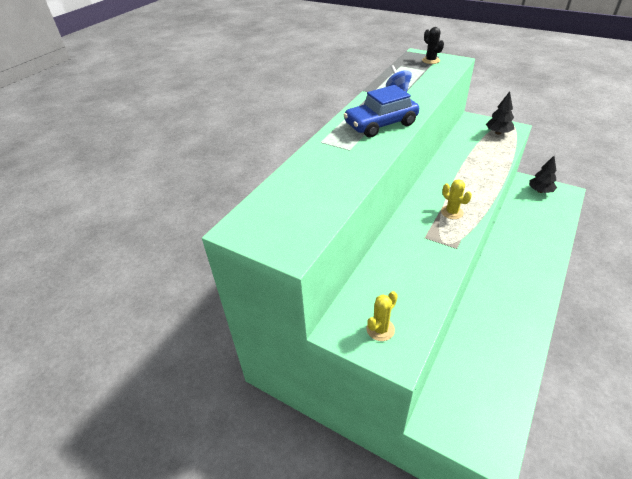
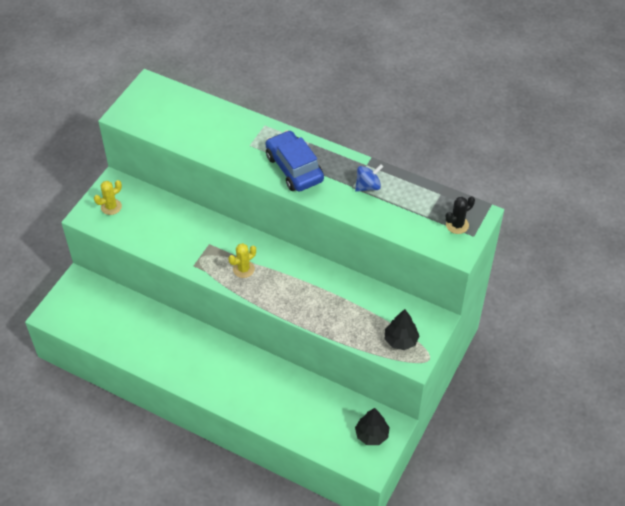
camera: 85 degrees right, 10 degrees up
(380, 329) = (111, 207): yellow cactus -> yellow cactus turned 75 degrees counterclockwise

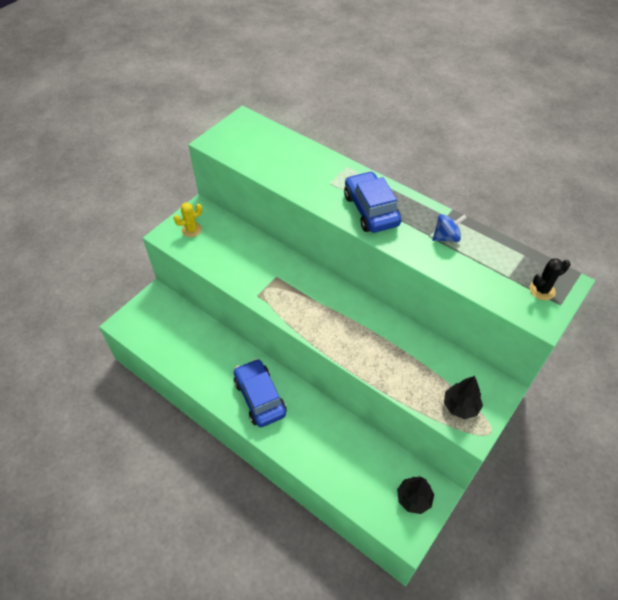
camera: 10 degrees right, 0 degrees up
(209, 367) = (259, 397): none -> blue car
(243, 269) = (305, 306): yellow cactus -> none

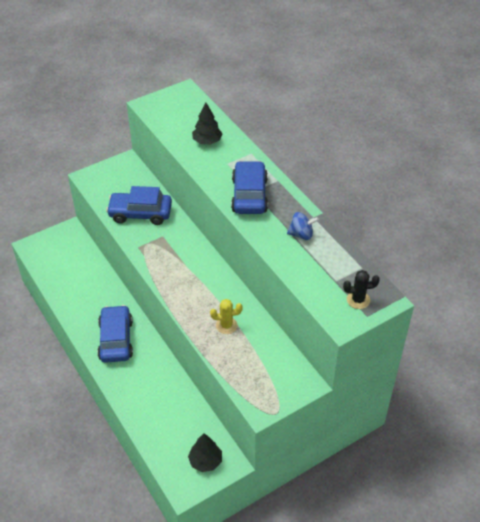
camera: 20 degrees right, 5 degrees down
(191, 230) = (111, 178): yellow cactus -> yellow cactus (226, 325)
(241, 259) = (140, 213): none -> blue car
(460, 406) = (262, 385): black tree -> black tree (207, 141)

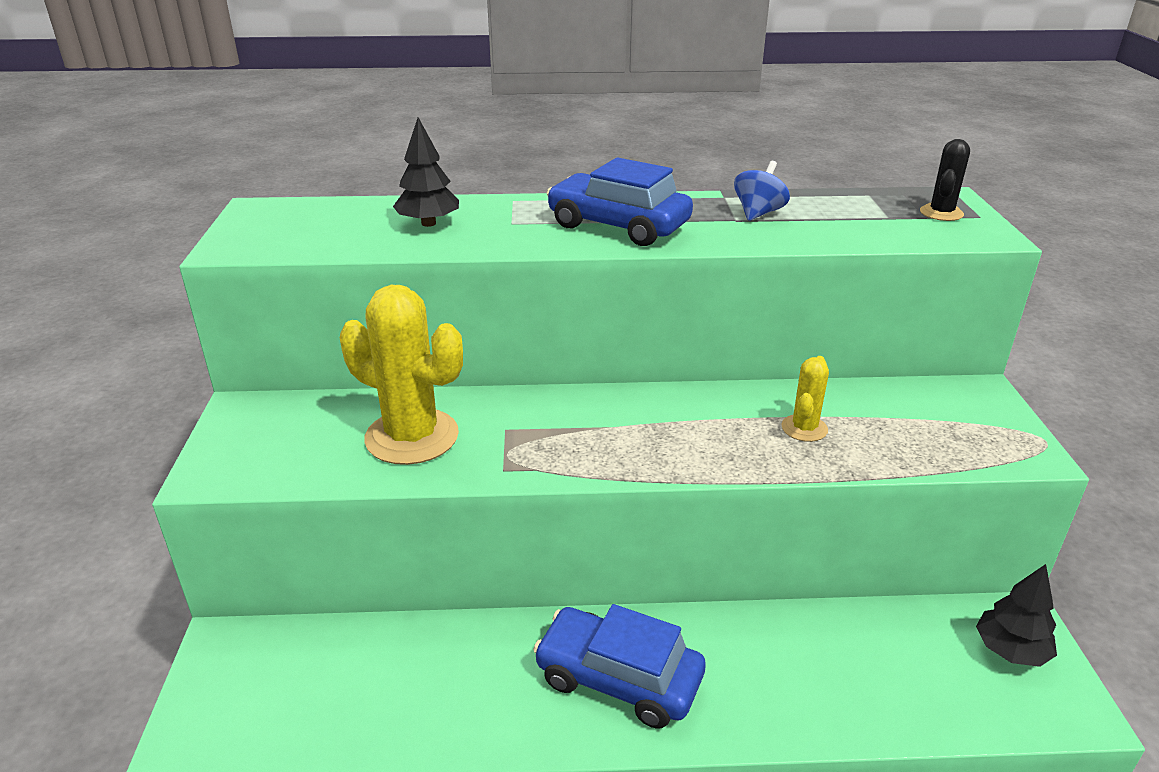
camera: 60 degrees left, 15 degrees down
(140, 213) = (412, 437): blue car -> yellow cactus

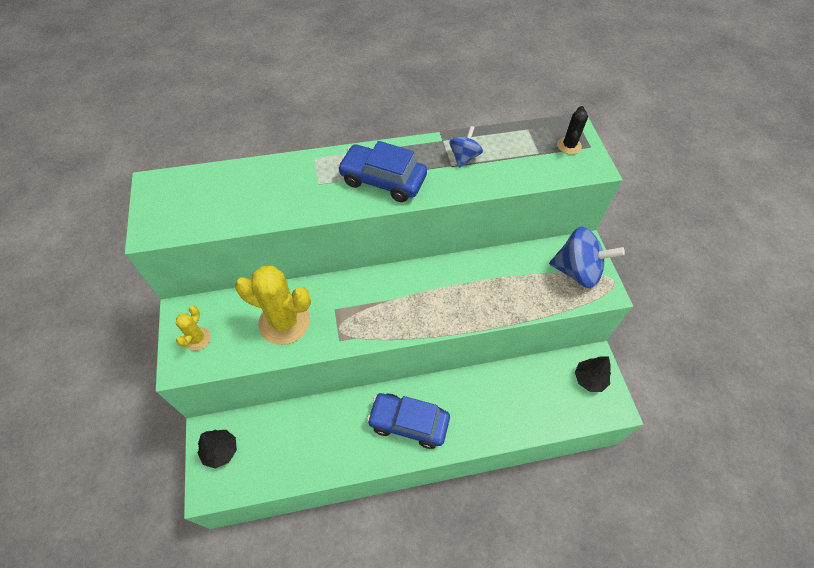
camera: 10 degrees left, 25 degrees up
(428, 223) = (267, 190): black tree -> black tree (220, 451)
(804, 428) = (493, 288): yellow cactus -> yellow cactus (197, 339)
(969, 421) = (577, 271): none -> blue spinning top

